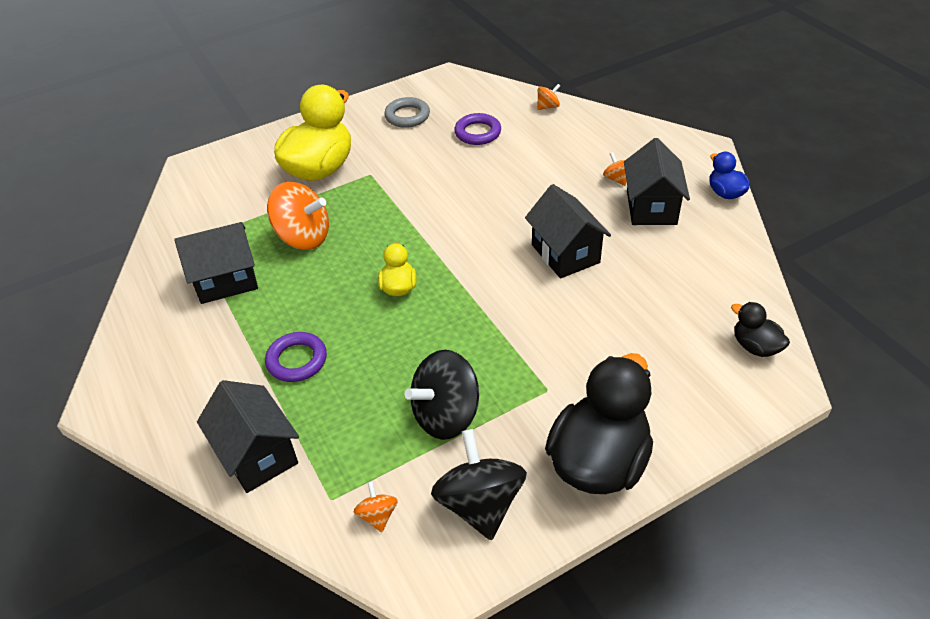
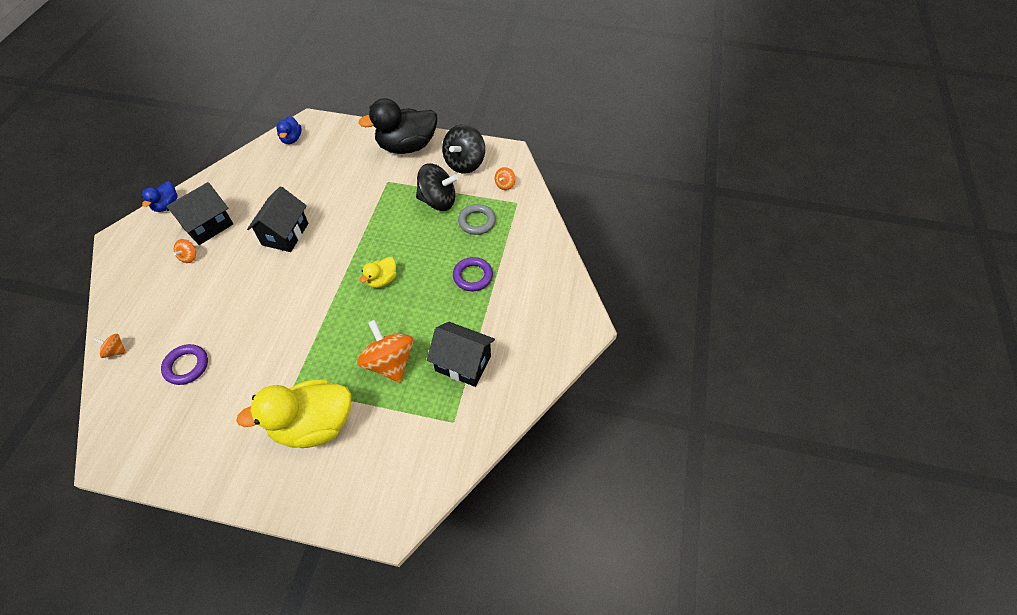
camera: 140 degrees left, 10 degrees up
(258, 454) = (530, 242): black house -> none
(407, 116) = (195, 432): grey ring -> grey ring (477, 222)
(755, 346) = (292, 139): black duck -> blue duck

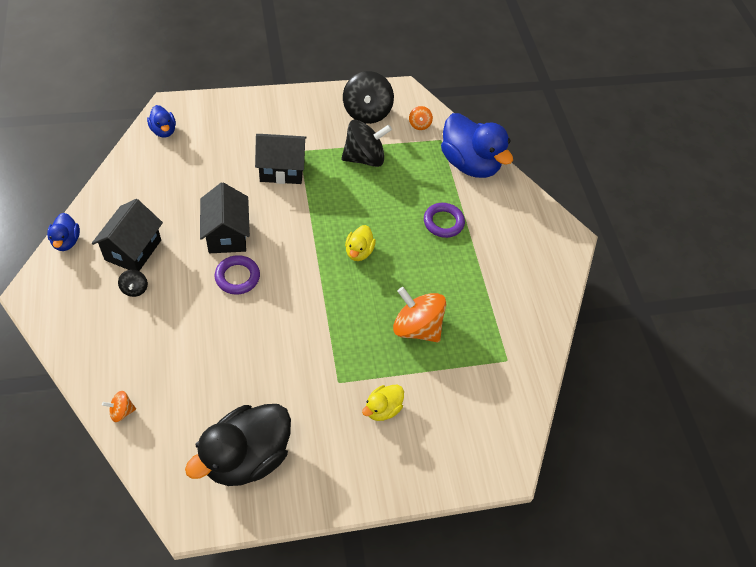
camera: 30 degrees left, 0 degrees up
(186, 366) = (213, 399): purple ring -> purple ring (237, 277)
(189, 257) = (135, 289): orange spinning top -> black spinning top
(314, 425) = (382, 409): yellow duck -> yellow duck, size x0.48
(407, 146) = (296, 109): black duck -> black duck (246, 457)
(463, 363) = (484, 306): black house -> black house (281, 170)
(477, 222) = (415, 168): grey ring -> none
(530, 231) = (469, 164): none -> blue duck

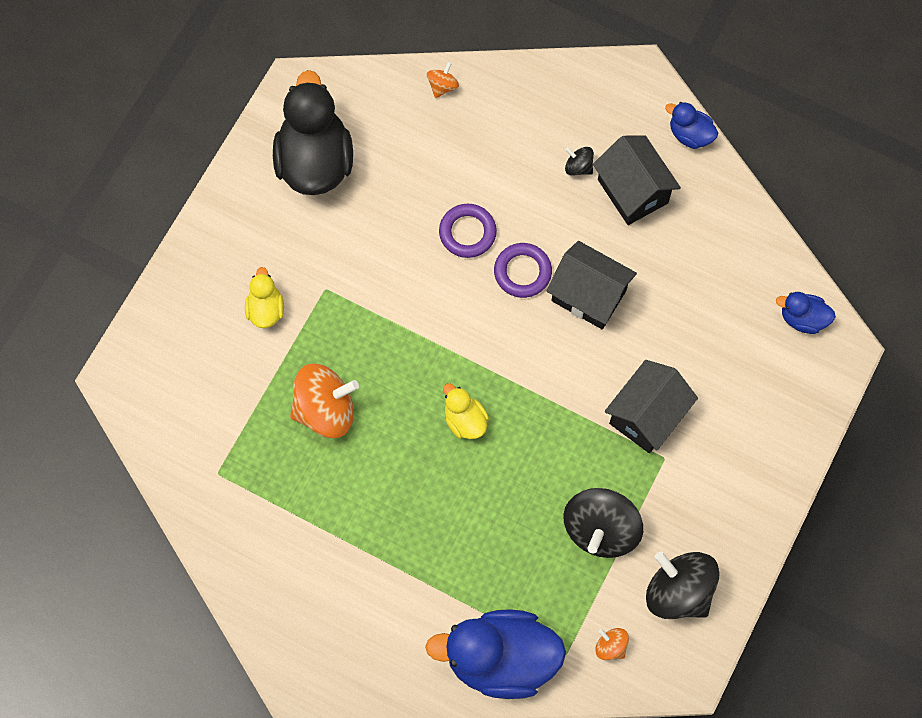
camera: 135 degrees right, 15 degrees up
(443, 222) = (436, 549): purple ring -> purple ring (467, 232)

